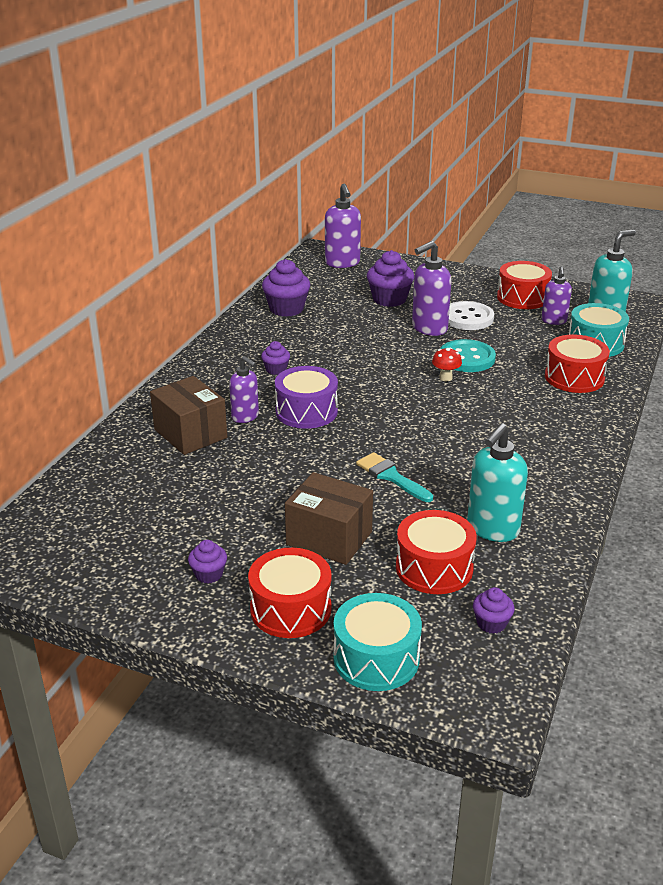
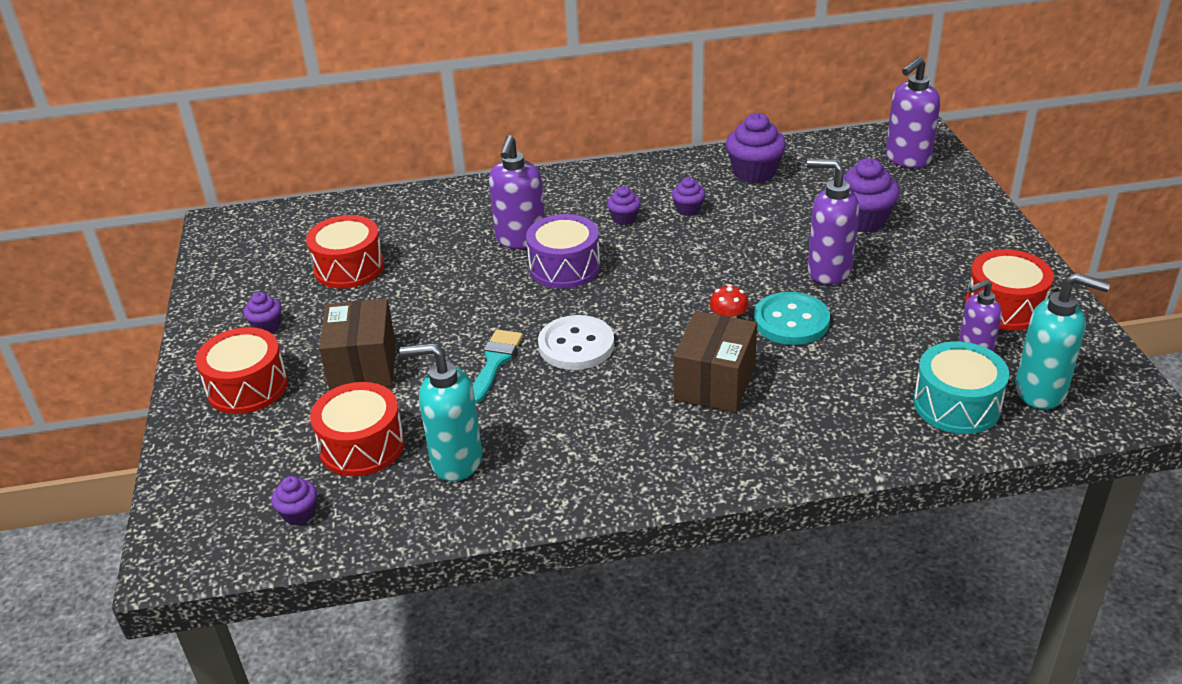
camera: 60 degrees right, 5 degrees up
(190, 433) = (464, 225): brown box -> brown box (714, 383)
(245, 417) = (520, 239): purple soap dispenser -> purple soap dispenser, size x1.55
(298, 344) = (688, 209): none -> purple cupcake
(376, 658) = (208, 460): turquoise drum -> none
(467, 318) = (891, 286): white button -> white button (576, 345)
(574, 377) = (842, 415): red drum -> red drum (349, 267)

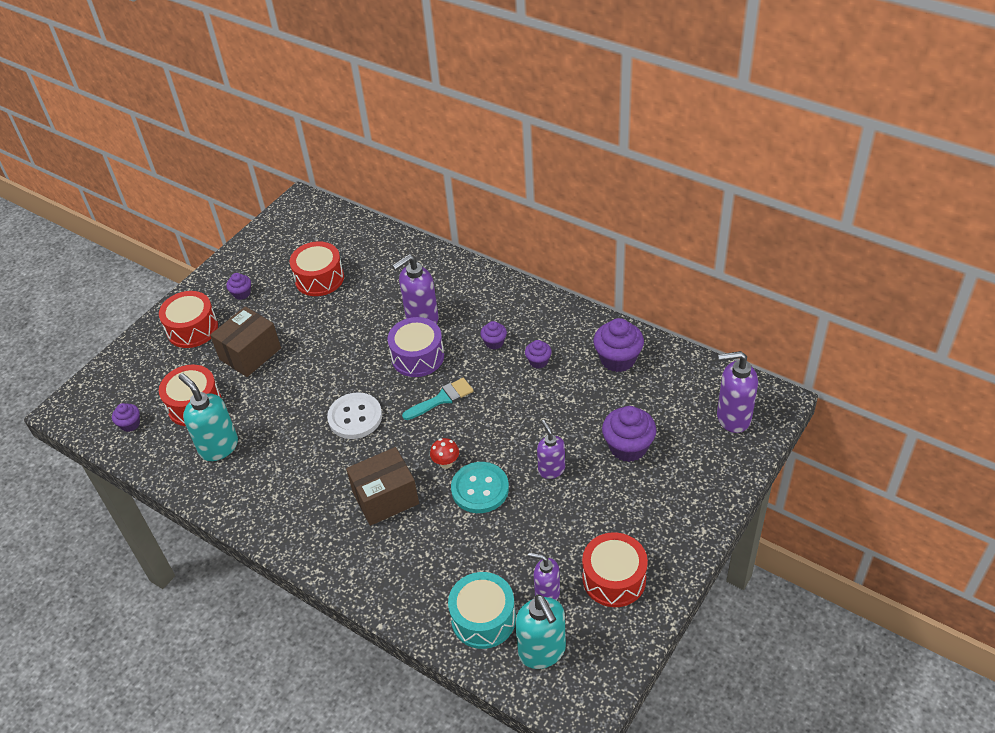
camera: 45 degrees right, 10 degrees up
(495, 362) = (306, 398): turquoise brush -> turquoise brush (442, 399)
(828, 271) = (551, 469): purple soap dispenser -> purple soap dispenser, size x0.64

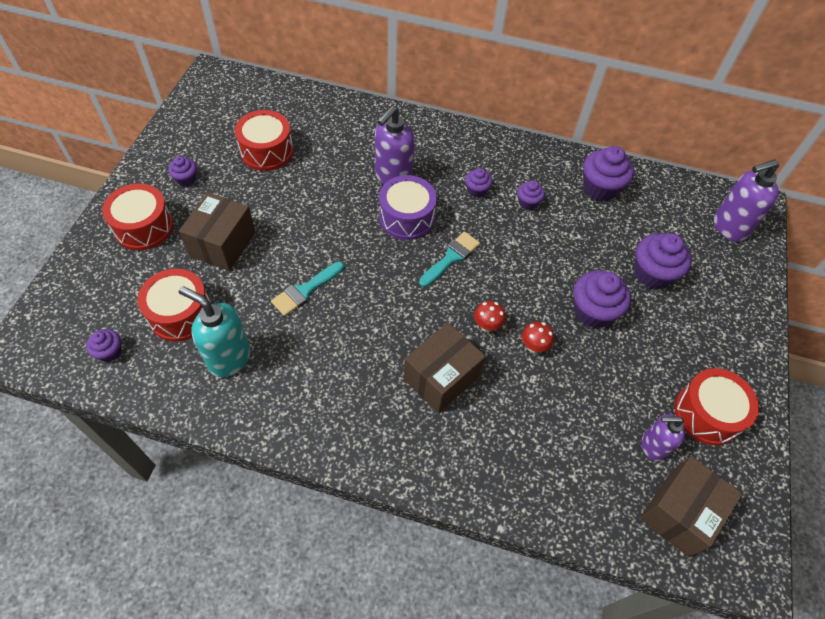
camera: 25 degrees left, 10 degrees up
(302, 404) = (305, 290): none -> turquoise brush
(355, 417) = (369, 294): white button -> none
(480, 489) = (533, 346): turquoise button -> red mushroom
(483, 619) = (604, 491): turquoise drum -> none
(542, 652) = (679, 512): turquoise soap dispenser -> brown box
(551, 469) = (593, 311): purple soap dispenser -> purple cupcake

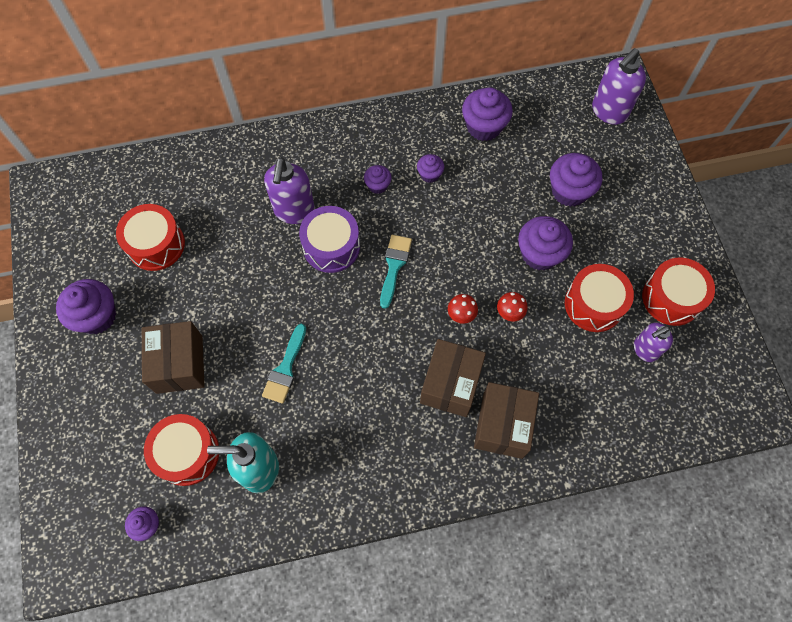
camera: 25 degrees left, 10 degrees up
(144, 227) = (91, 388): red drum -> red drum (594, 304)
(186, 179) = (97, 316): purple cupcake -> purple cupcake, size x1.85
(679, 512) = (690, 394): brown box -> brown box (502, 425)

